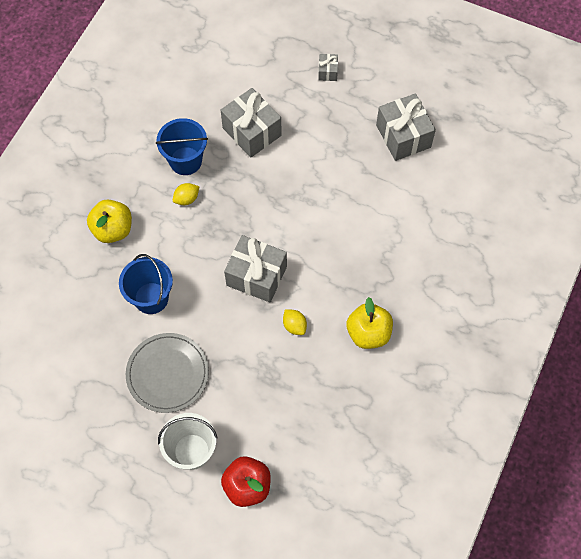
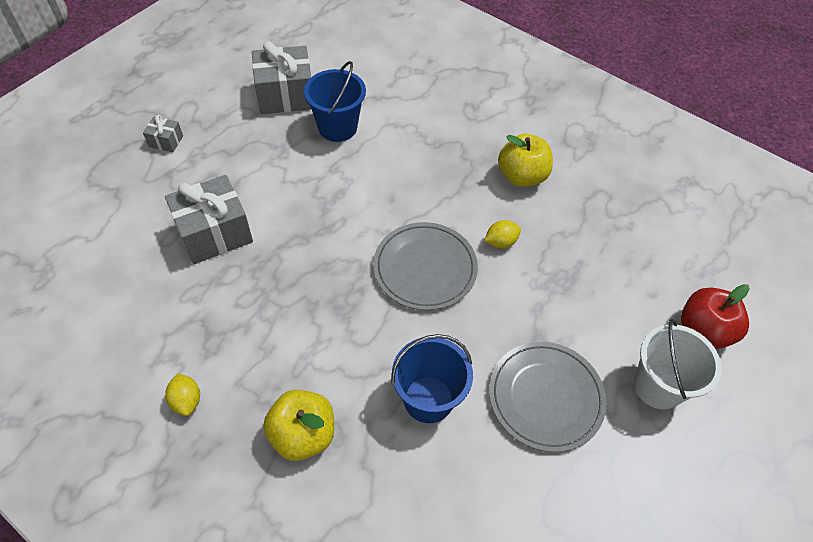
camera: 80 degrees left, 10 degrees down
(185, 161) = (226, 318): blue bucket -> blue bucket (337, 127)
(186, 199) = (287, 327): yellow lemon -> yellow lemon (186, 400)
(256, 276) = (425, 268): grey gift -> grey plate

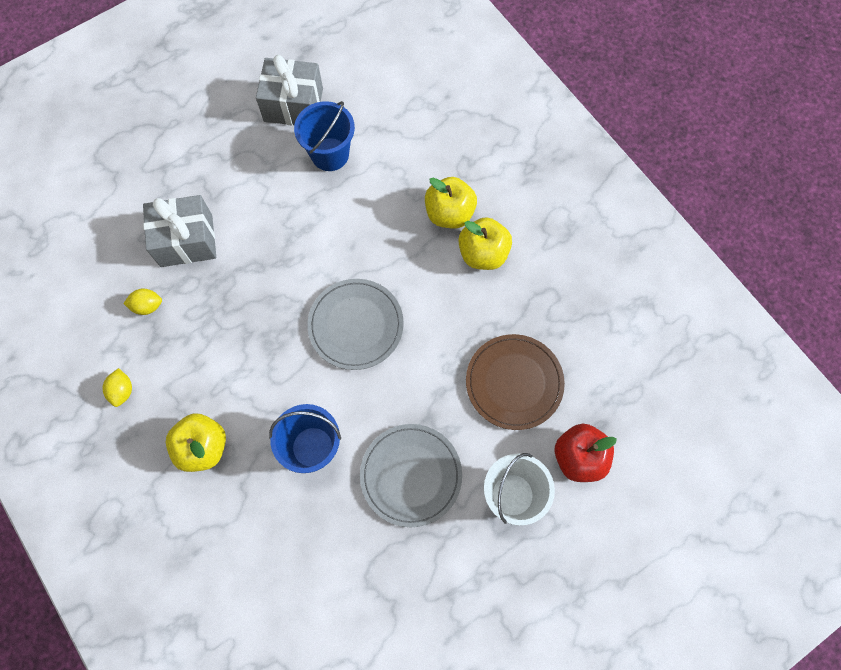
camera: 20 degrees right, 15 degrees up
(166, 141) = (171, 131): grey gift -> none
(474, 151) = (449, 213): none -> yellow apple
(500, 242) = (434, 318): yellow lemon -> yellow lemon (147, 306)
(606, 279) = (514, 382): none -> brown plate

